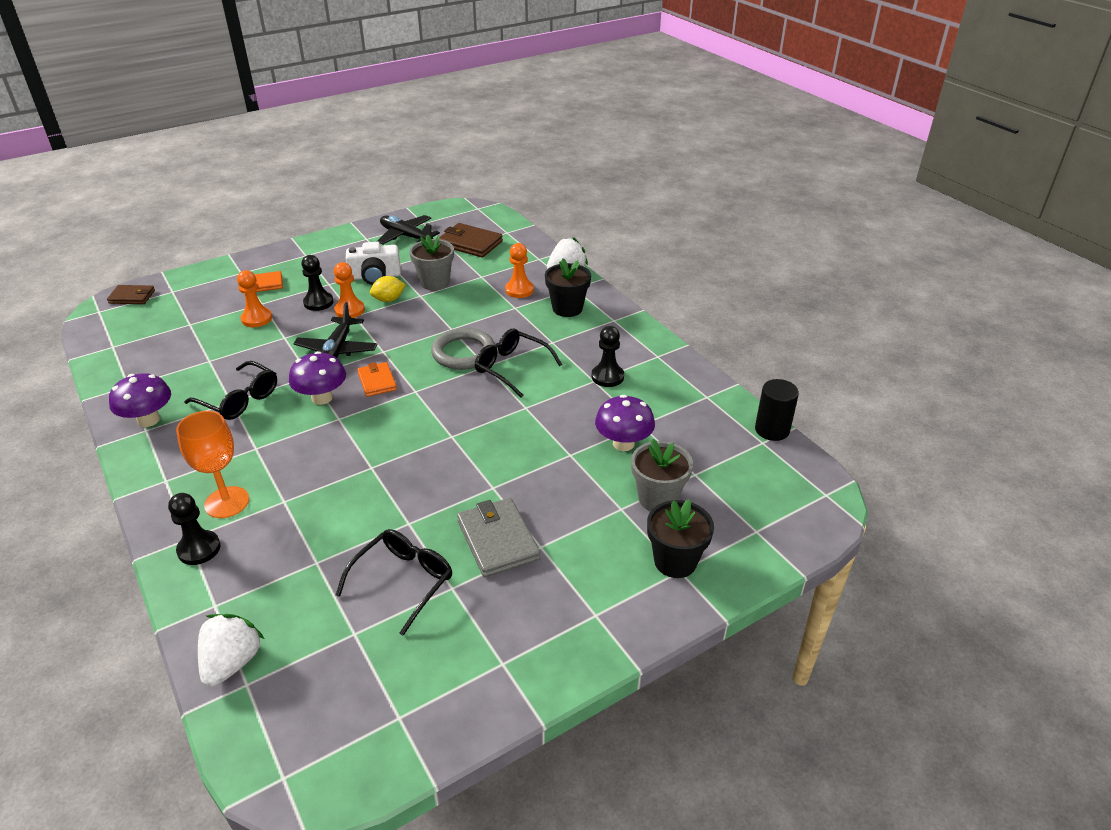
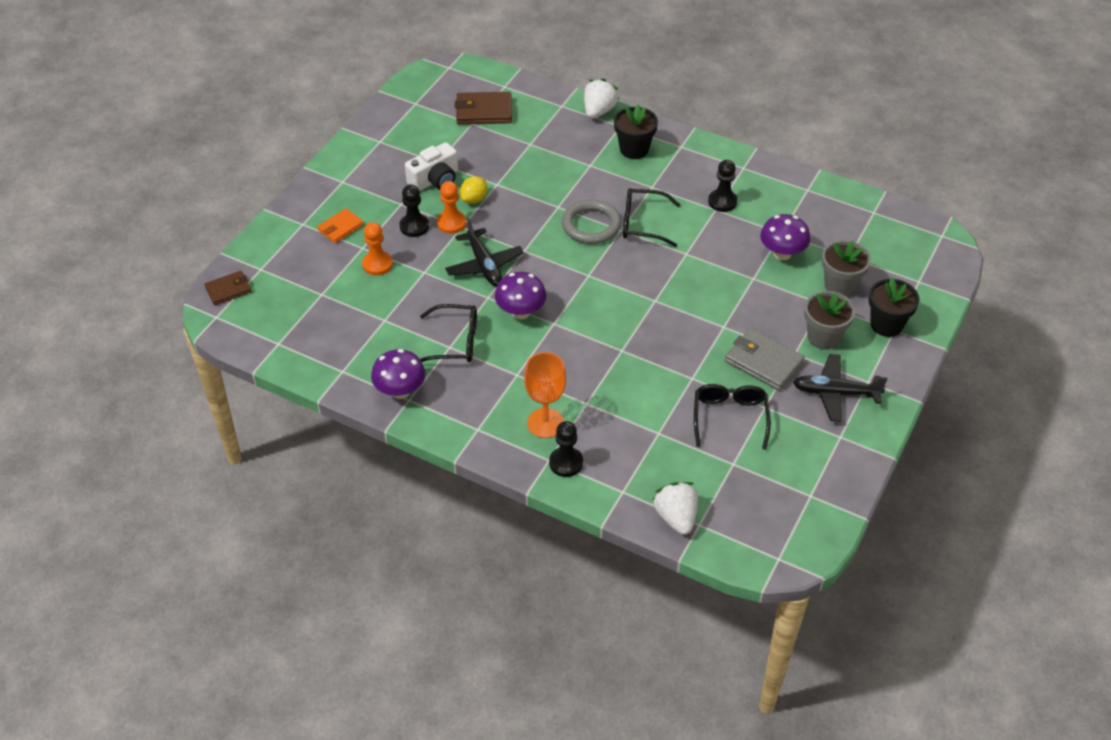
camera: 30 degrees left, 10 degrees up
(377, 381) = (549, 279): orange wallet -> none
(406, 236) = (415, 125): black plane -> black plane (835, 393)
(435, 282) = (496, 166): grey flower pot -> grey flower pot (823, 337)
(519, 290) = (577, 146): orange pawn -> none
(772, 430) = (872, 199): black cylinder -> none

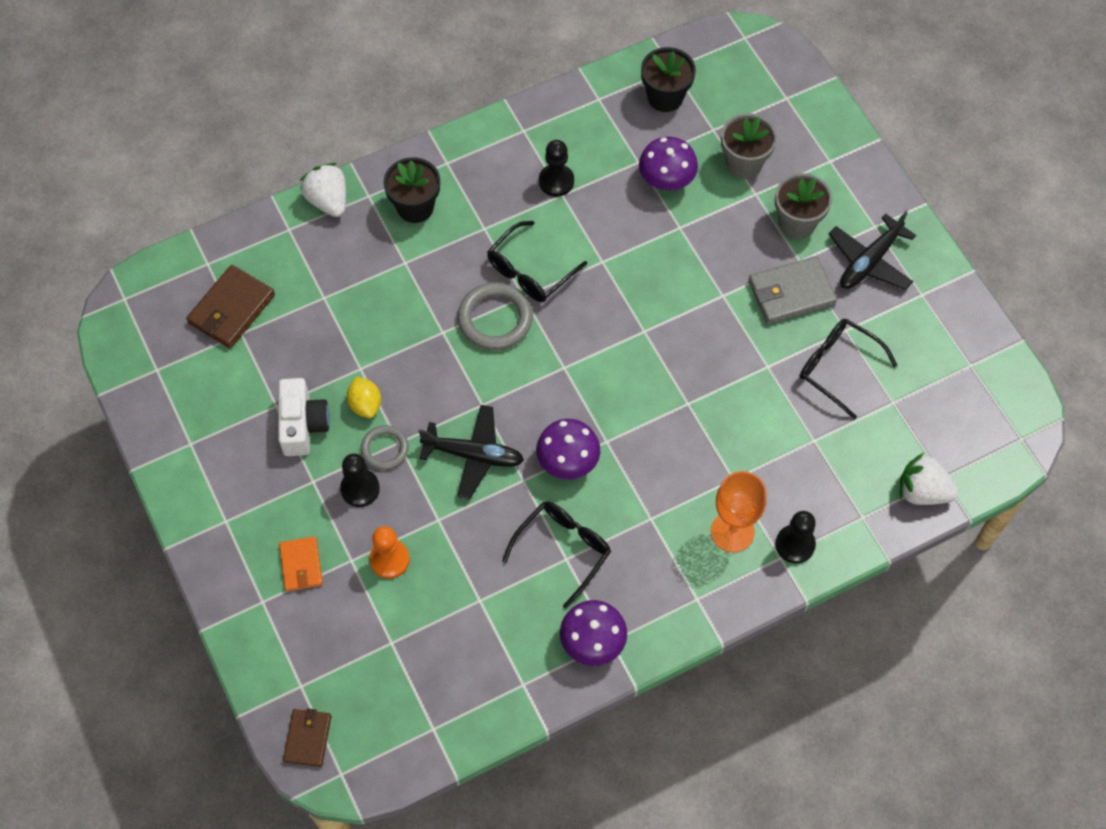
camera: 55 degrees left, 15 degrees up
(451, 223) = (385, 449): orange pawn -> grey ring
(886, 324) = (819, 162): black flower pot -> black flower pot (665, 97)

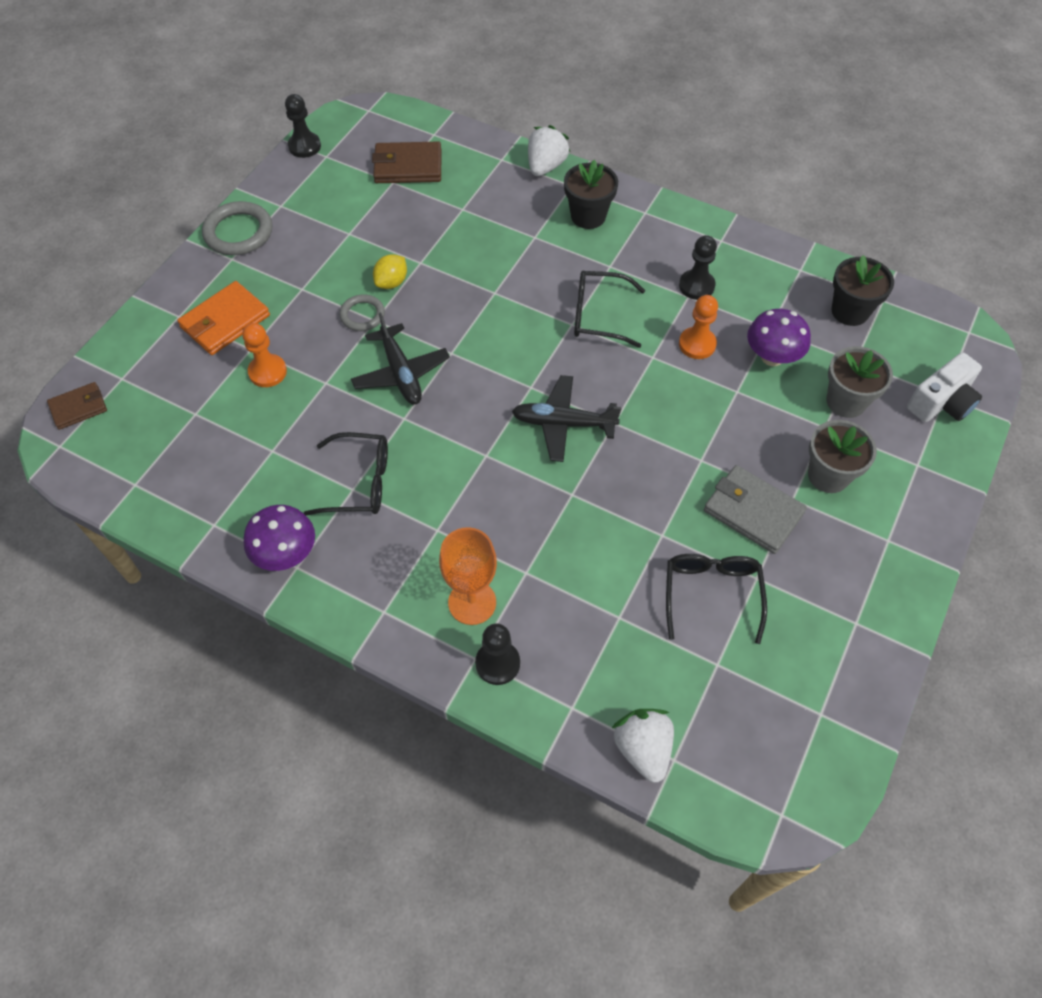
camera: 55 degrees right, 5 degrees down
(301, 565) = (225, 321): orange wallet -> orange wallet, size x1.57
(303, 424) = (345, 256): white camera -> white camera (941, 402)
(360, 489) = (316, 319): black pawn -> black pawn (304, 146)
(495, 319) = (535, 318): grey ring -> grey ring (238, 232)
(568, 462) = (445, 439): purple mushroom -> none
(614, 222) = (697, 344): none -> orange pawn
(869, 261) = (847, 557): black plane -> black plane (563, 423)

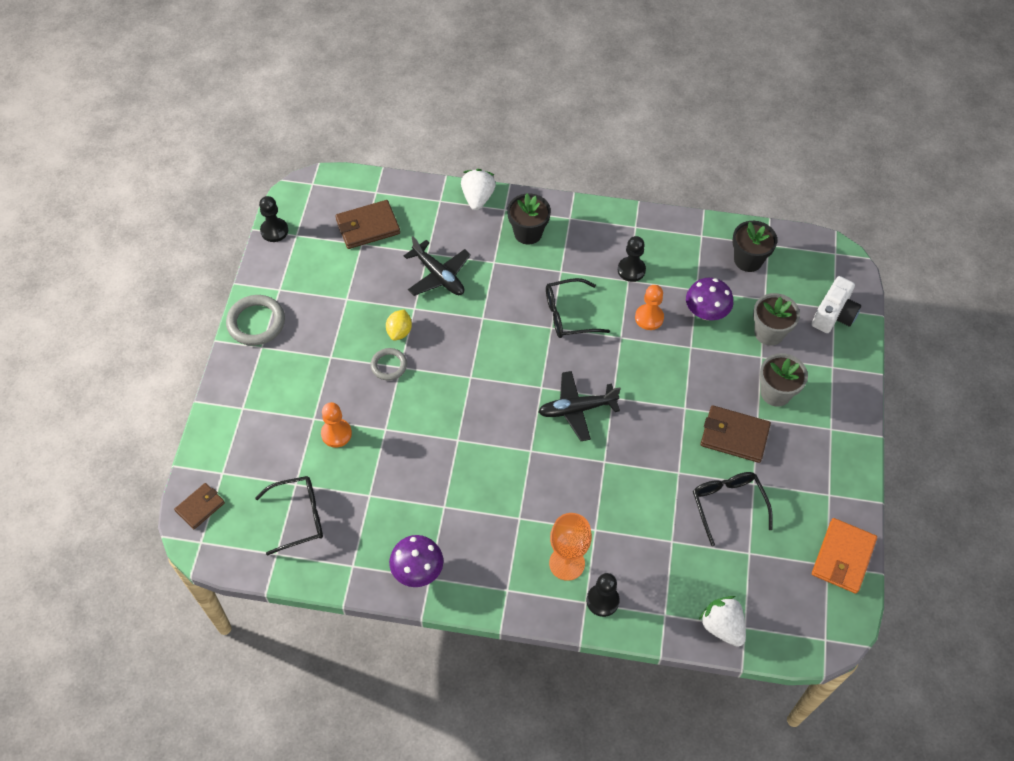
camera: 20 degrees left, 0 degrees up
(225, 321) = (282, 402): orange wallet -> orange wallet (843, 557)
(358, 482) = (446, 500): black glasses -> black glasses (298, 517)
(401, 373) = (439, 404): black plane -> black plane (438, 275)
(753, 512) = (734, 436): grey wallet -> brown wallet

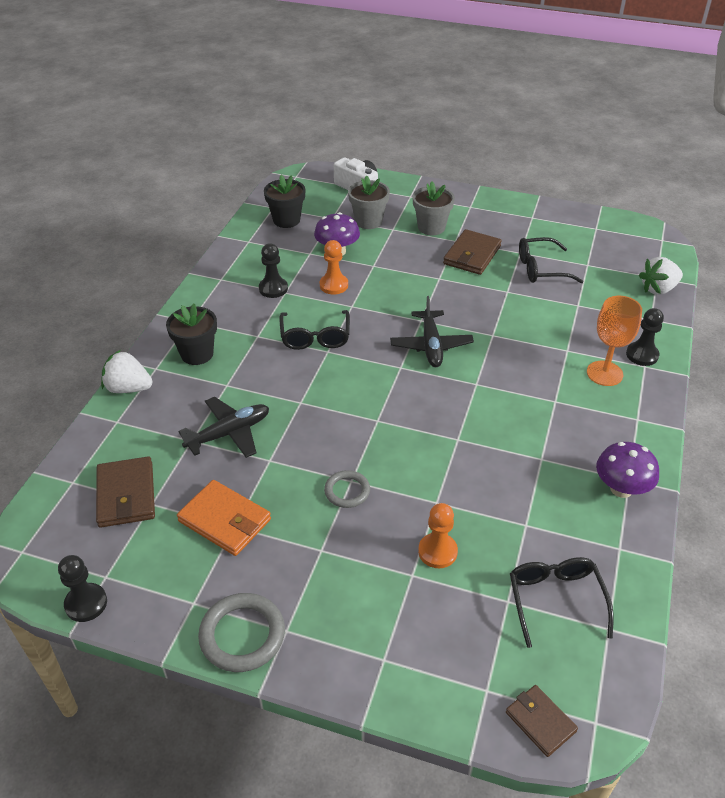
camera: 80 degrees left, 15 degrees down
(399, 331) = (300, 477): yellow lemon -> none
(843, 557) = (589, 220): orange wallet -> orange wallet (225, 520)

